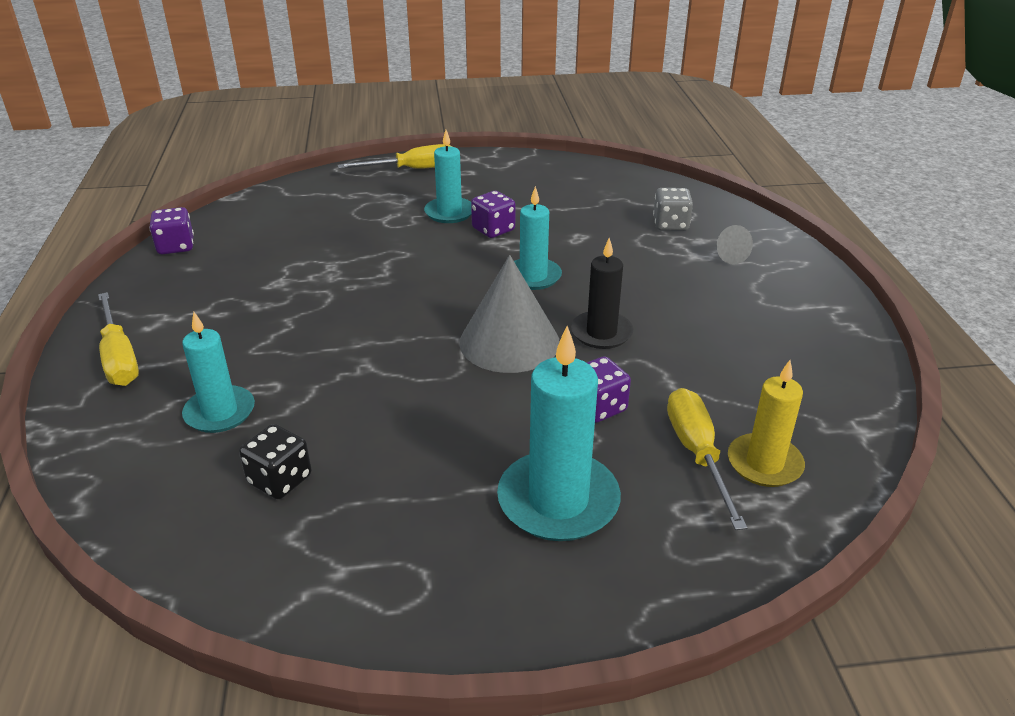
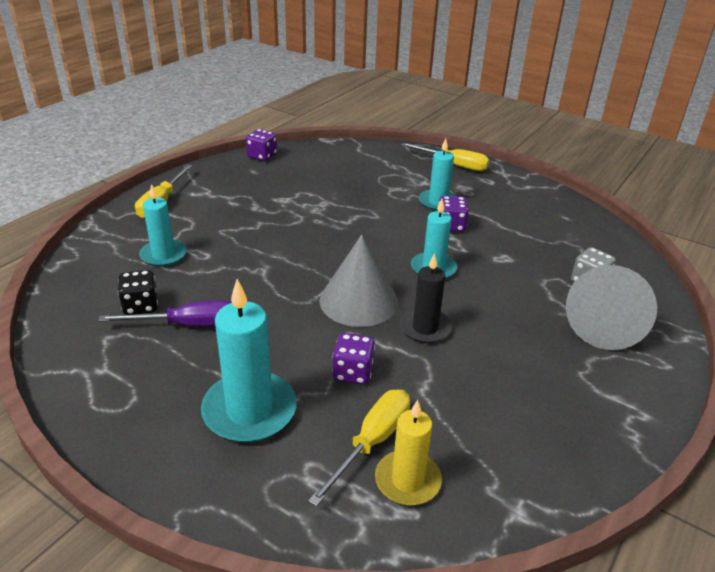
camera: 40 degrees right, 0 degrees up
(368, 465) = (188, 325): none -> purple screwdriver
(728, 256) = (604, 327): grey cone -> grey cone, size x2.26

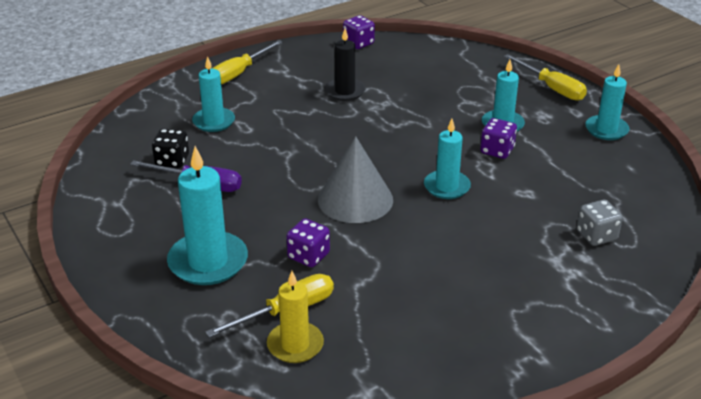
camera: 25 degrees right, 0 degrees up
(425, 328) = (398, 237): black candle -> black candle (345, 91)
(522, 190) = (606, 130): none -> turquoise candle
(604, 327) = (573, 279): grey cone -> none

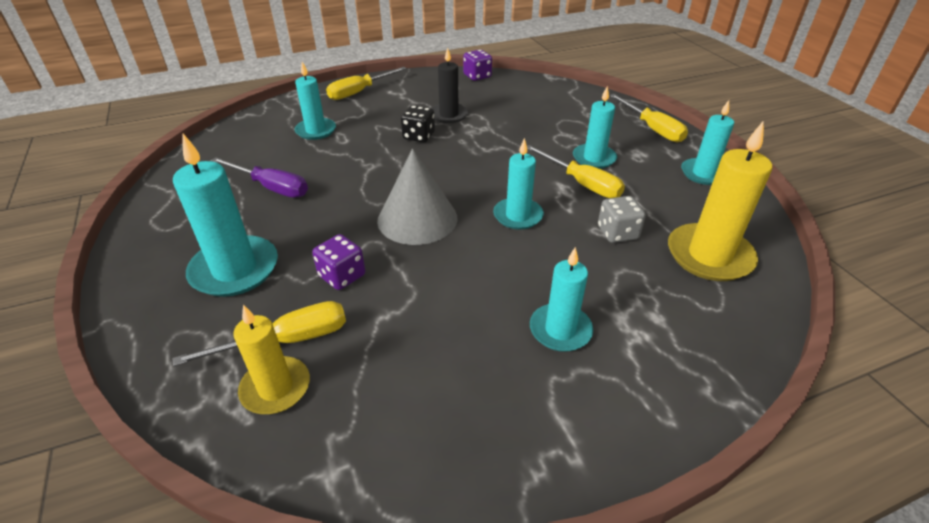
camera: 10 degrees right, 5 degrees up
(172, 161) = (258, 162): black dice -> black dice (419, 136)
(497, 150) = (581, 183): purple dice -> yellow screwdriver
(509, 276) = (560, 330): none -> turquoise candle
(596, 235) = (675, 291): grey dice -> grey dice (617, 233)
(620, 204) = (709, 256): none -> yellow candle

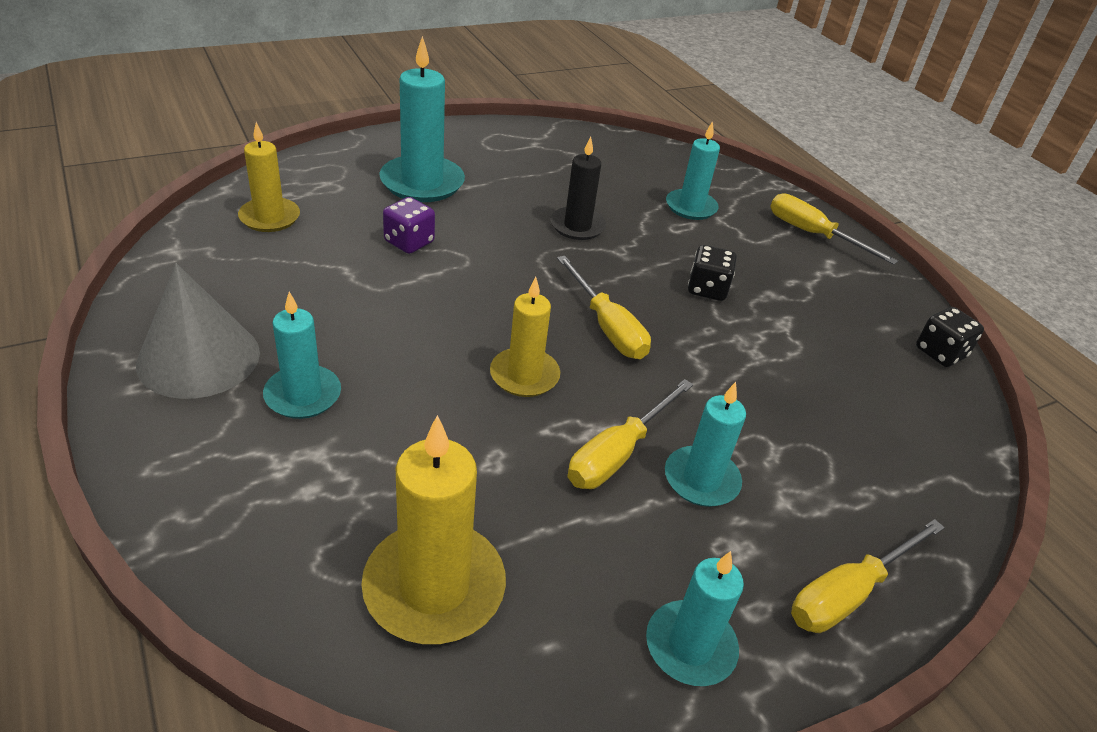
camera: 80 degrees right, 0 degrees up
(271, 187) = (559, 188): purple screwdriver -> none
(287, 340) = (323, 218): yellow screwdriver -> yellow screwdriver (607, 327)
(417, 219) = (510, 289): grey cone -> grey cone (199, 358)
(449, 115) = (782, 318): black candle -> black candle (577, 226)
(477, 76) = (940, 353): purple dice -> black dice
(518, 216) = (524, 375): turquoise candle -> yellow candle
(617, 233) = (490, 478): grey dice -> none

